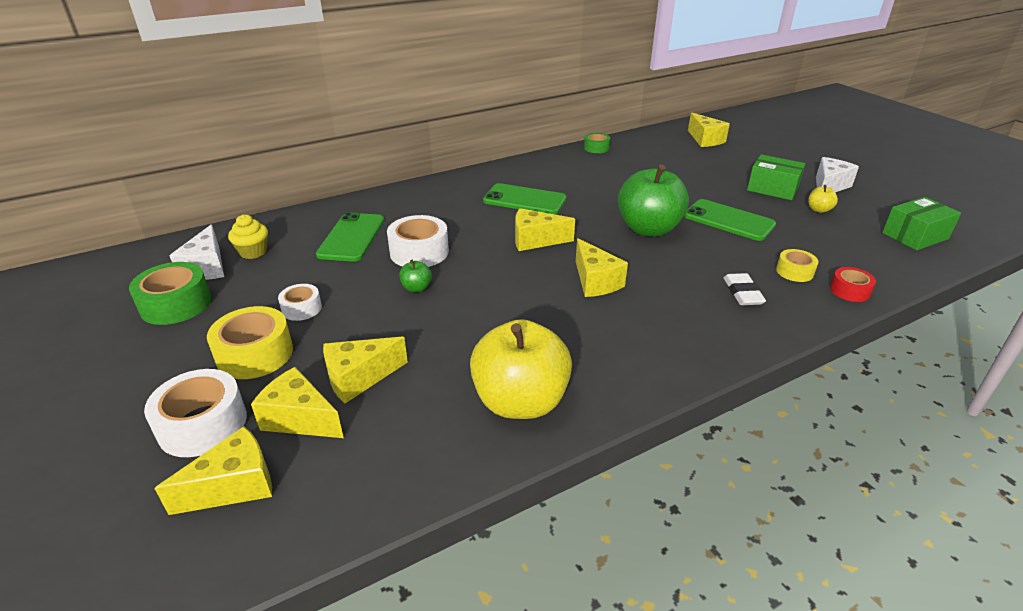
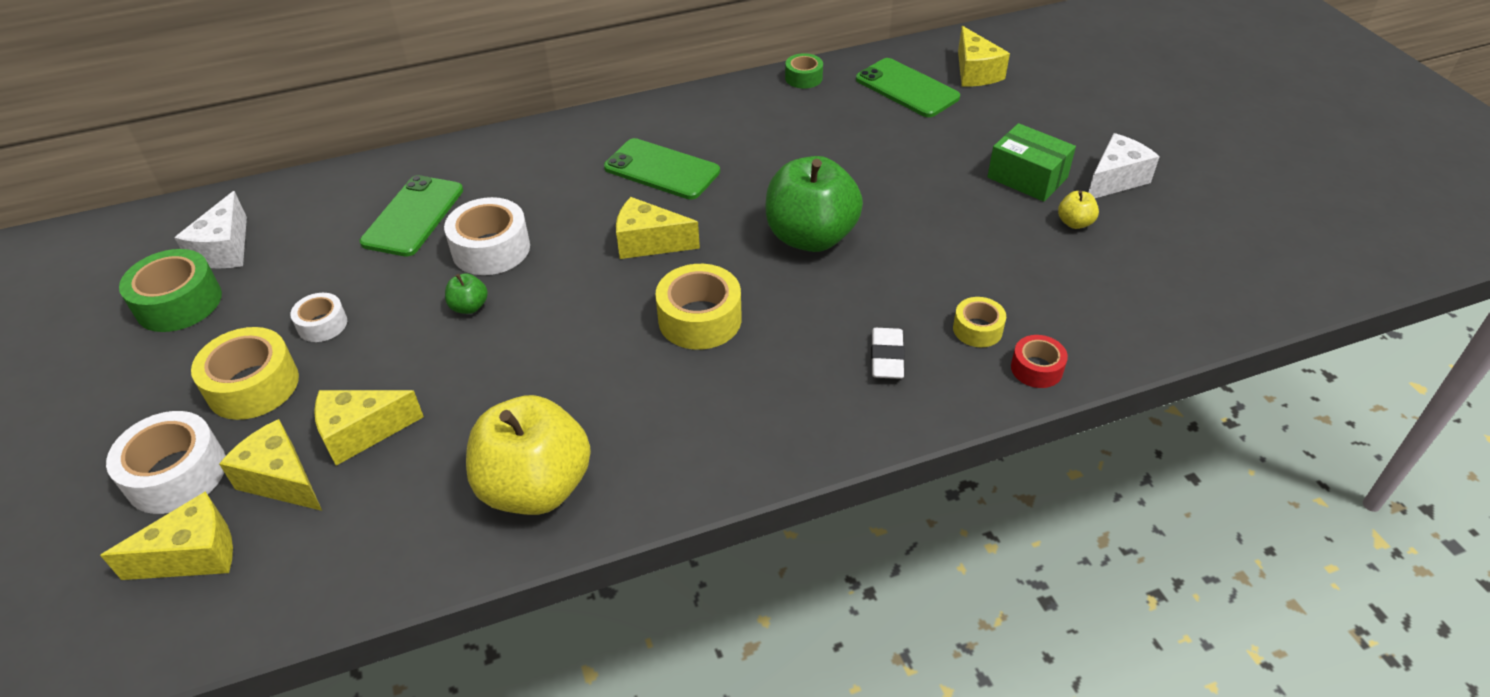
camera: 10 degrees right, 10 degrees up
(253, 252) = (286, 229): yellow cupcake -> none
(595, 281) = (700, 319): yellow cheese -> yellow tape
(728, 220) = (931, 231): green phone -> green phone (907, 88)
(915, 236) = (1190, 283): green box -> none

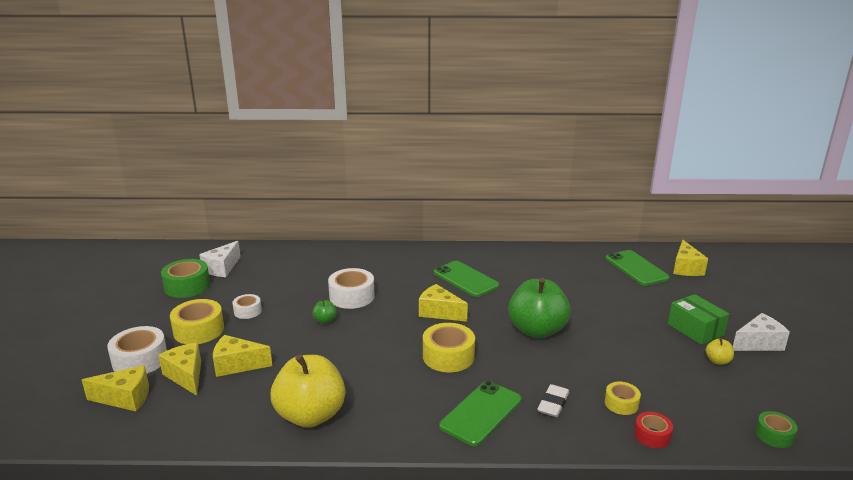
camera: 20 degrees right, 20 degrees down
(413, 216) = (320, 273): green phone -> green phone (481, 413)
(803, 78) = (573, 251): green tape -> green tape (774, 435)

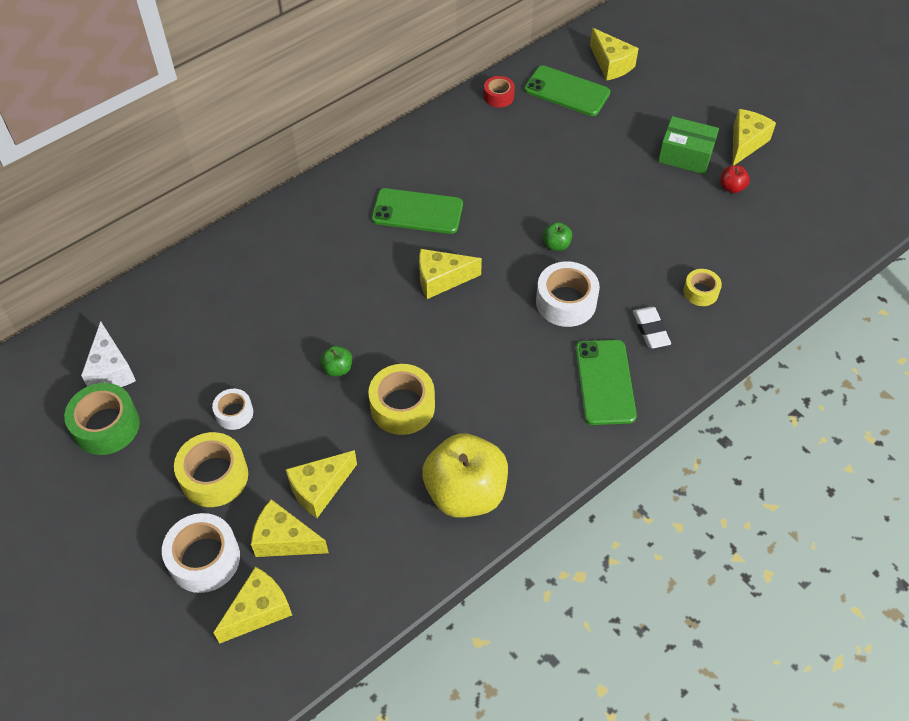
camera: 40 degrees left, 30 degrees up
(352, 296) = (325, 315): white tape -> white tape (566, 302)
(448, 356) = (510, 334): yellow tape -> yellow tape (402, 406)
(537, 330) = (556, 245): green apple -> green apple, size x0.41
(652, 435) = (749, 312): red tape -> red tape (498, 96)
(717, 361) = (731, 187): yellow apple -> red apple
(758, 343) = (745, 143): white cheese -> yellow cheese
(774, 435) = (827, 251): green tape -> none

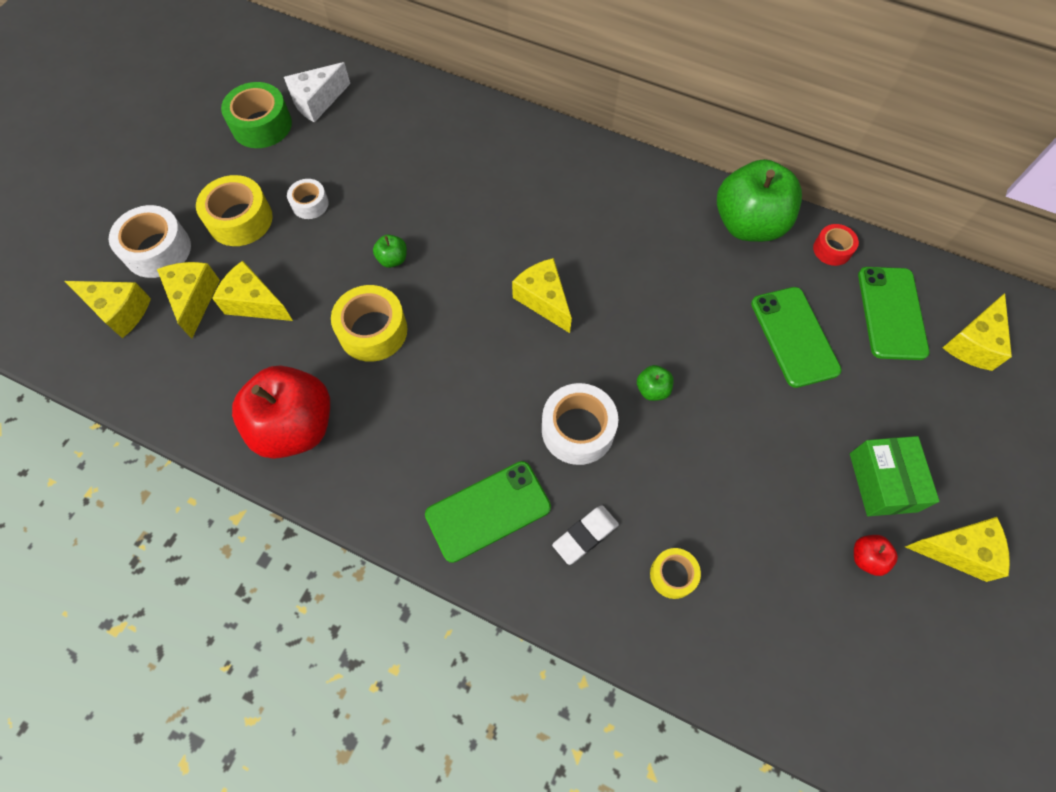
camera: 65 degrees right, 10 degrees up
(417, 211) = (620, 243): green phone -> green phone (794, 336)
(448, 130) = (748, 224): none -> green apple
(465, 492) = (295, 426): yellow apple -> red apple

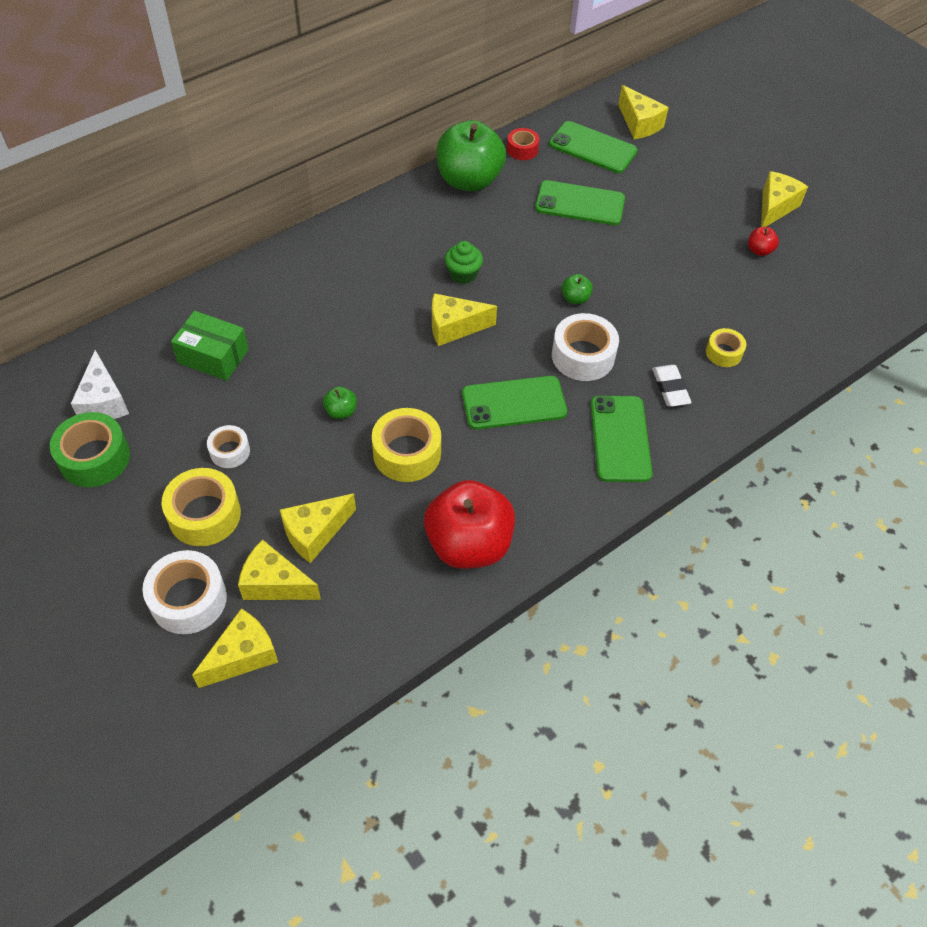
camera: 65 degrees left, 10 degrees down
(479, 392) = (514, 403): none -> green phone
(617, 276) = (463, 274): none -> green cupcake
(883, 482) = (712, 216): green box -> green box (213, 356)

